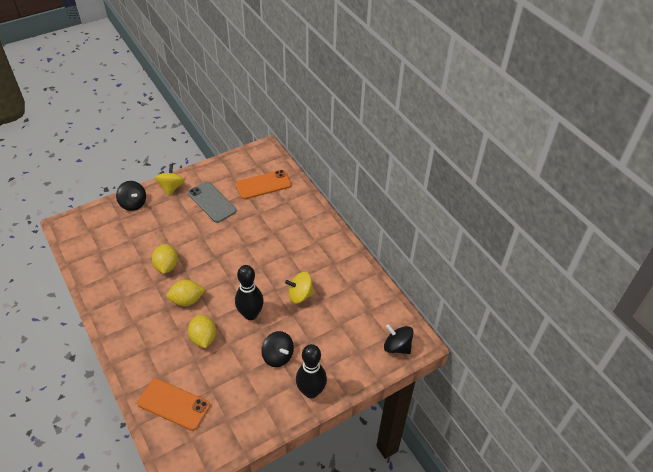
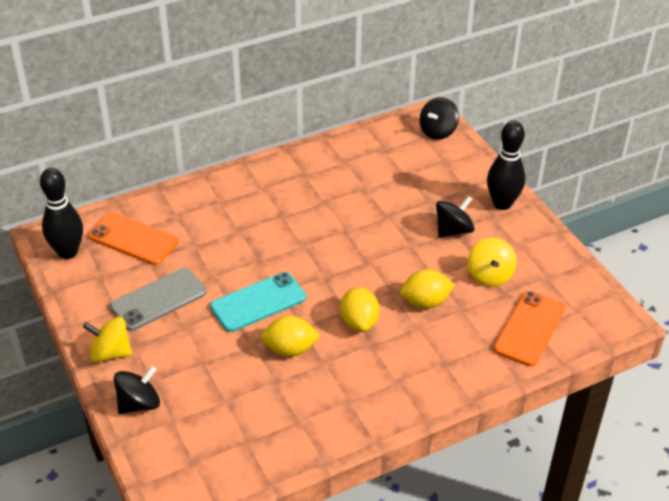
camera: 85 degrees left, 5 degrees down
(207, 248) = (258, 302): none -> turquoise phone
(250, 314) = (386, 255): black bowling pin -> black bowling pin (68, 252)
(263, 185) = (133, 239): orange phone -> orange phone turned 45 degrees counterclockwise
(300, 295) = (356, 207): yellow spinning top -> yellow spinning top (489, 275)

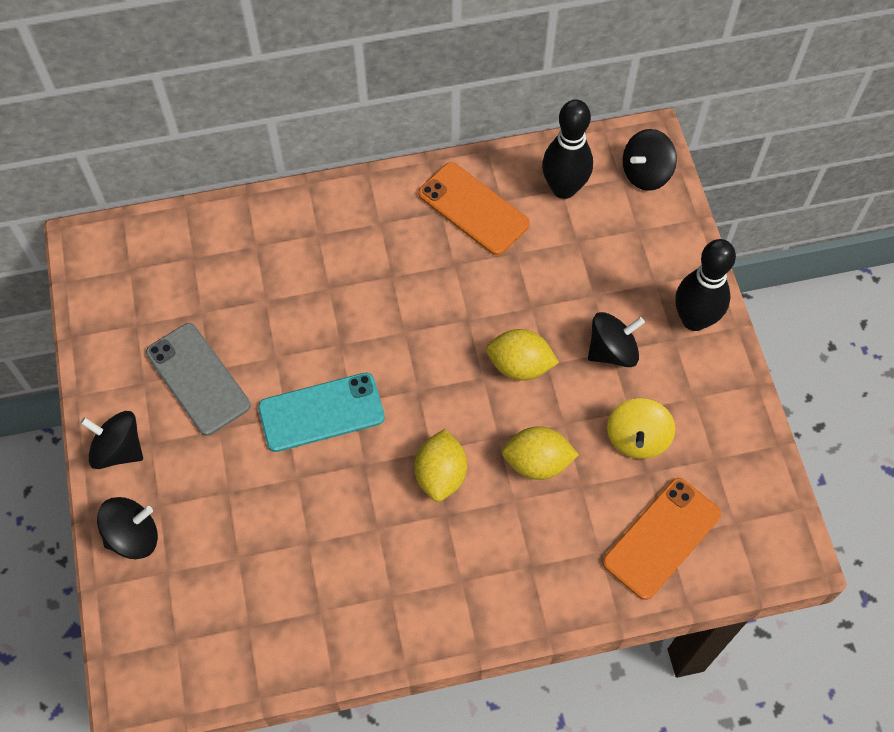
camera: 15 degrees right, 20 degrees up
(68, 252) = (105, 276): black bowling pin -> black bowling pin (564, 188)
(110, 353) = (118, 449): yellow spinning top -> black spinning top
(133, 239) = (191, 273): orange phone -> orange phone (473, 209)
(158, 299) = (198, 379): grey phone -> grey phone turned 75 degrees clockwise
(290, 349) = (341, 497): yellow lemon -> yellow lemon (520, 366)

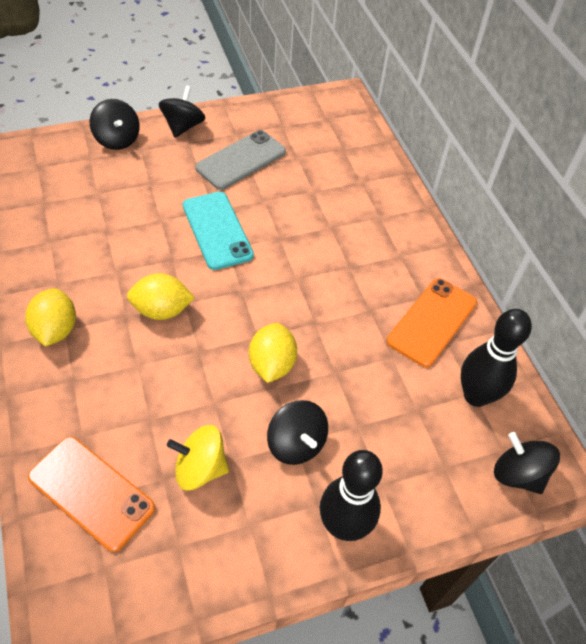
camera: 80 degrees right, 10 degrees down
(537, 462) = (173, 382): yellow lemon -> yellow lemon (56, 330)

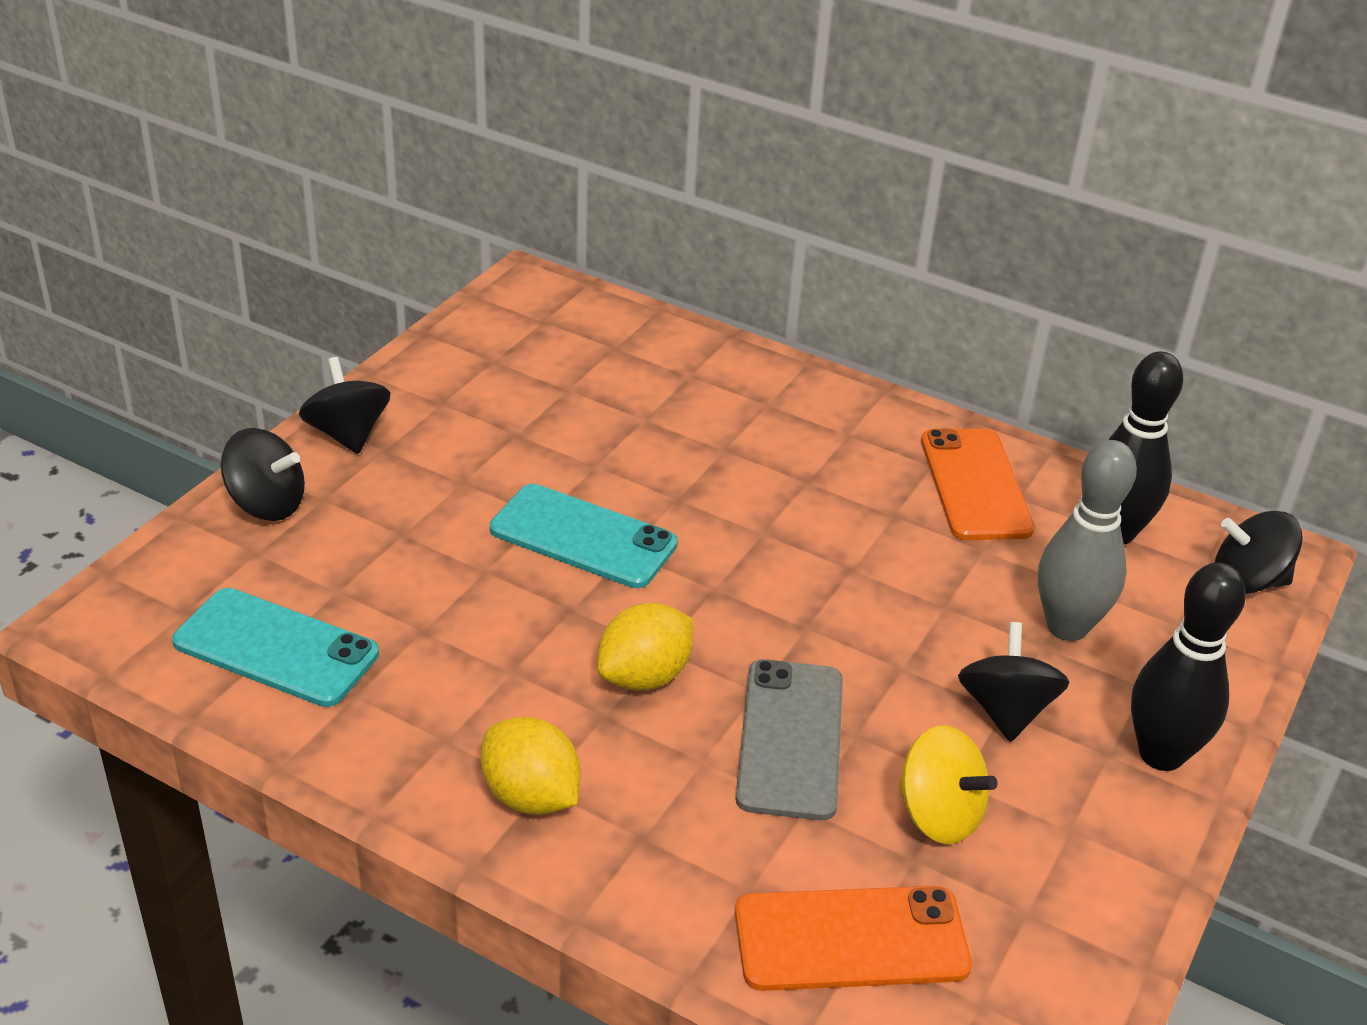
camera: 40 degrees left, 15 degrees down
(48, 203) = (276, 648): none -> turquoise phone
(200, 468) = (939, 815): yellow spinning top -> yellow spinning top turned 105 degrees counterclockwise
(241, 160) = (495, 433): grey phone -> grey phone (790, 739)
(272, 364) = (865, 646): yellow lemon -> none
(296, 444) = (1005, 710): black spinning top -> black spinning top turned 105 degrees counterclockwise
(383, 426) = (1067, 627): none -> grey bowling pin

